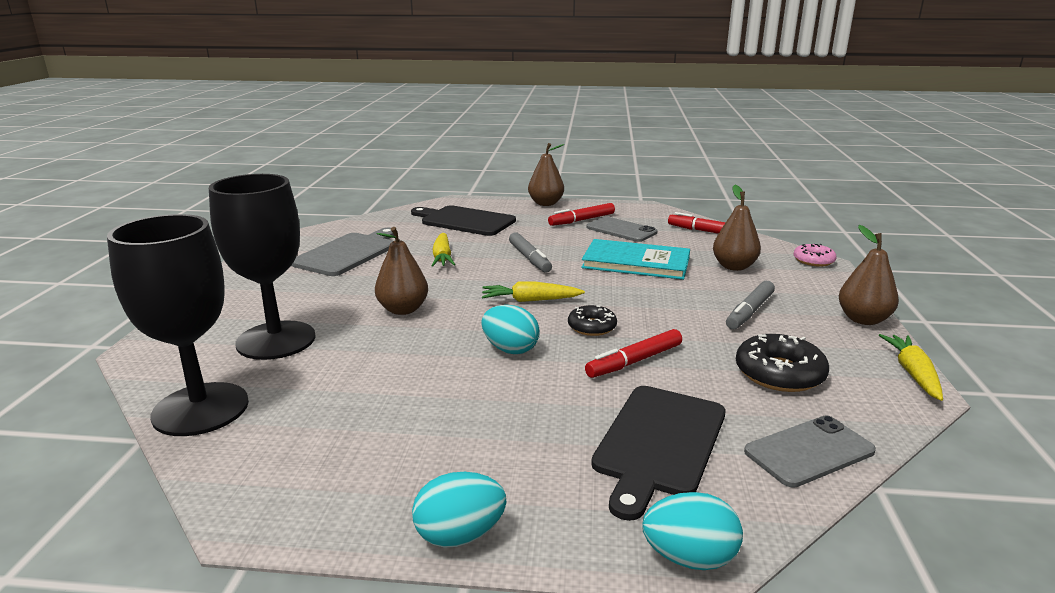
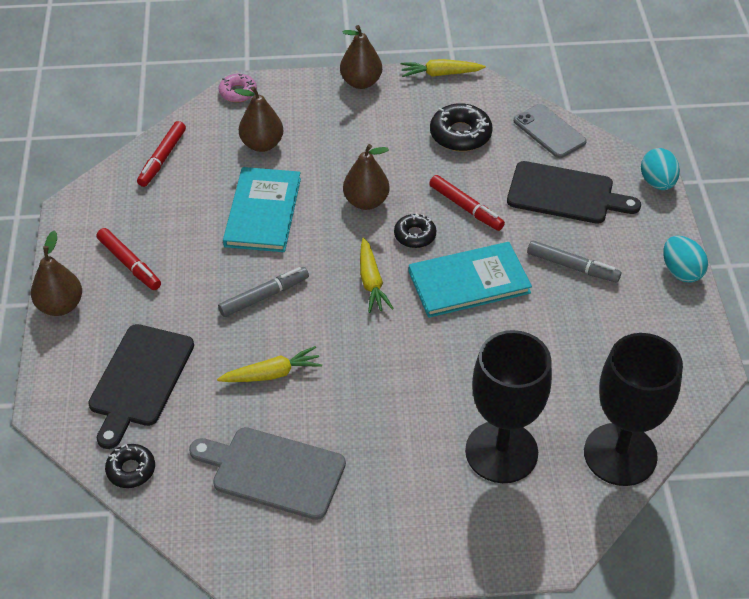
camera: 100 degrees left, 25 degrees up
(389, 217) = (131, 470): none -> black donut
(403, 310) = (414, 373): brown pear -> brown pear (366, 201)
(510, 349) = (469, 282): turquoise egg -> turquoise book
(621, 230) = (163, 227): grey phone -> none
(749, 312) = (361, 141): grey marker -> grey marker (572, 267)

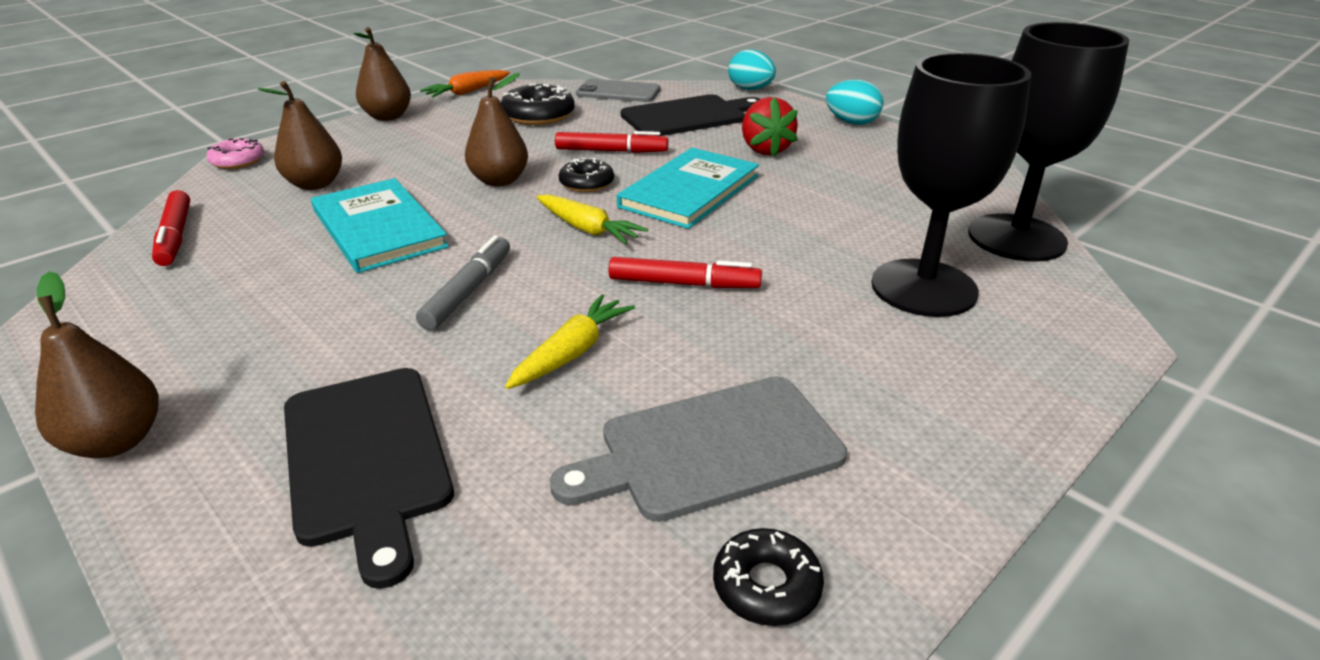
camera: 40 degrees left, 15 degrees down
(129, 264) = (215, 343): red marker -> red marker (684, 284)
(131, 470) = (478, 586): black donut -> black donut (766, 586)
(440, 74) = (467, 92): yellow carrot -> orange carrot
(572, 267) = (765, 149): grey marker -> red strawberry

